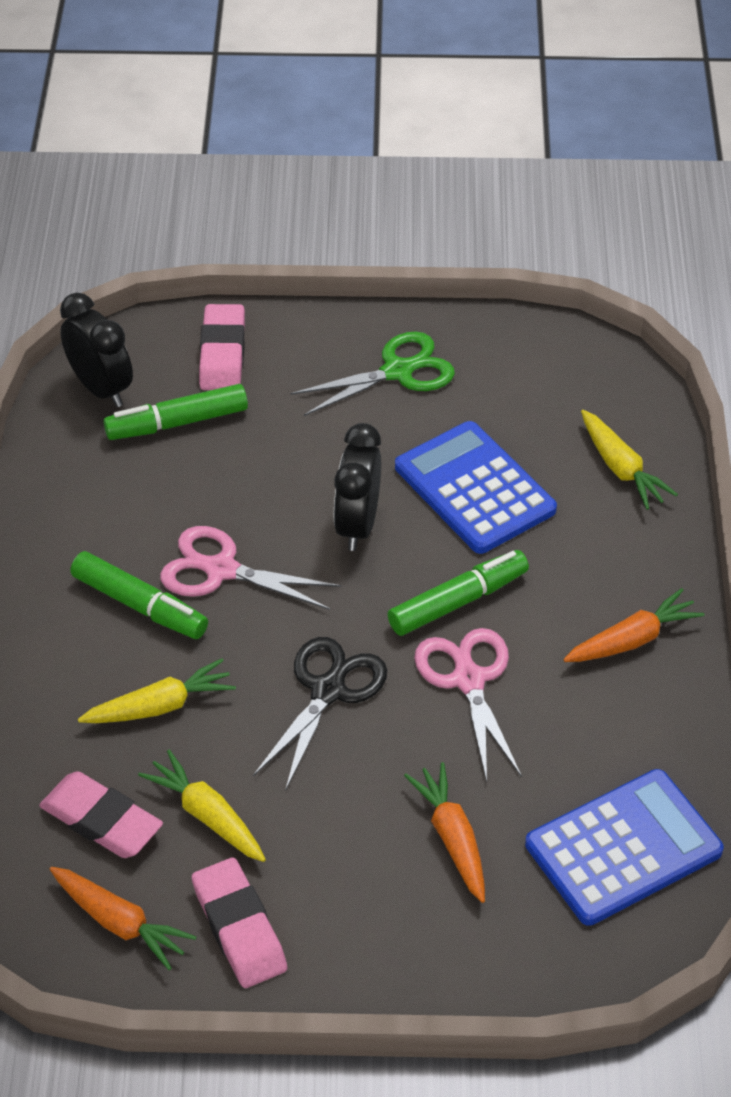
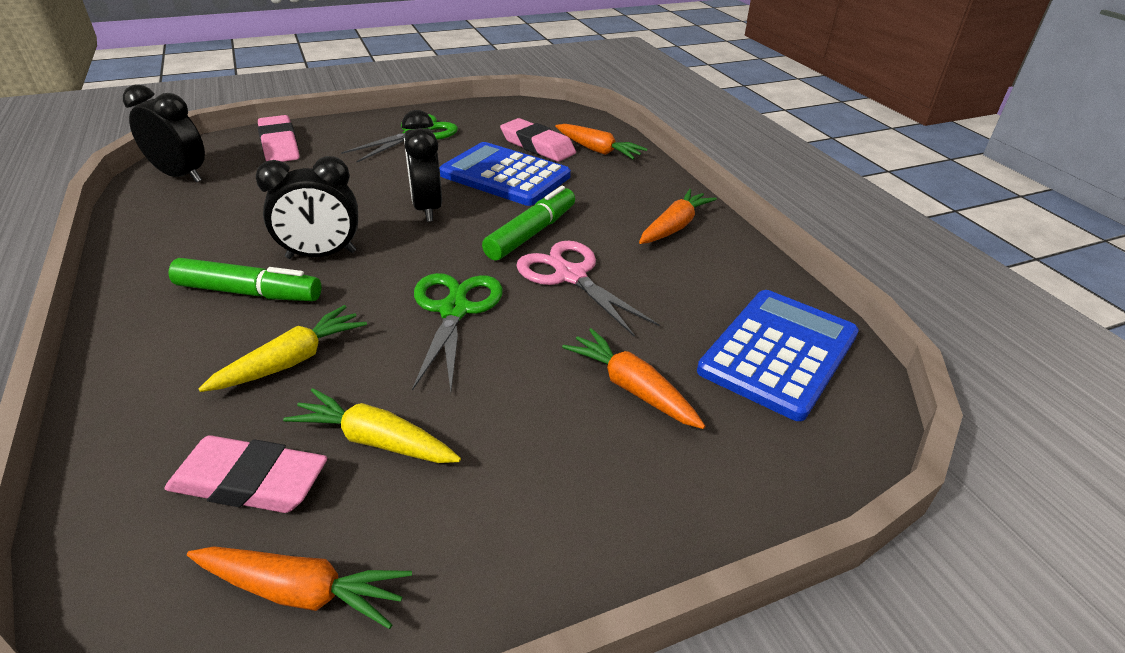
camera: 25 degrees left, 10 degrees down
(177, 423) = (253, 182): green marker -> none
(221, 570) = (321, 255): pink scissors -> black clock
(239, 928) = (458, 544): pink eraser -> pink eraser (537, 146)
(327, 691) = (454, 310): black scissors -> green scissors
(621, 468) = (597, 150): yellow carrot -> orange carrot

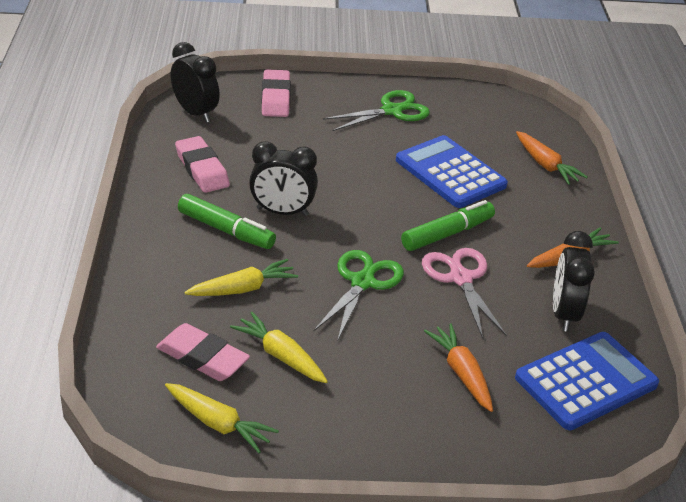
camera: 20 degrees right, 0 degrees up
(302, 591) = (218, 423): orange carrot -> yellow carrot
(427, 208) = (374, 190): black clock -> black clock (564, 314)
(537, 146) = (493, 148): pink eraser -> pink eraser (202, 169)

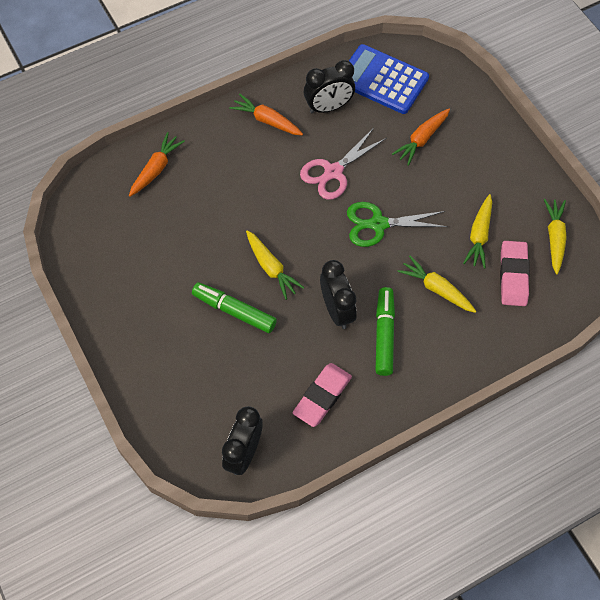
camera: 115 degrees left, 25 degrees up
(275, 98) = (177, 403): pink eraser -> none
(368, 191) = (271, 268): none -> yellow carrot
(391, 111) = (141, 303): green scissors -> none
(447, 234) = (289, 197): green marker -> green marker (234, 311)
(450, 173) = (209, 225): blue calculator -> none

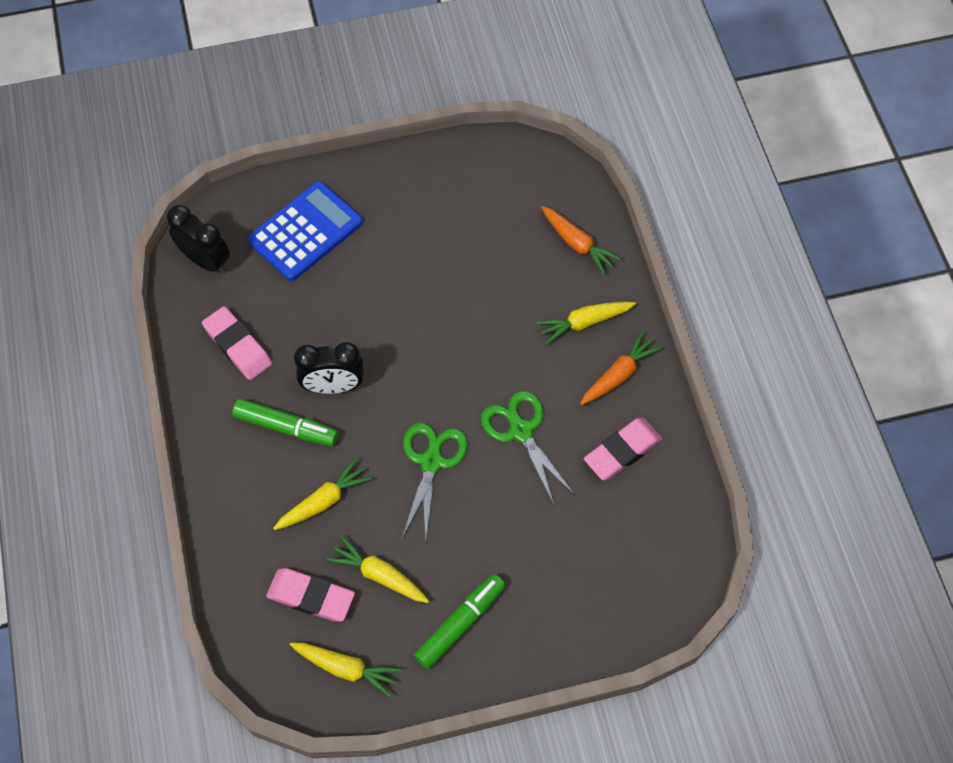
camera: 105 degrees right, 0 degrees up
(234, 311) = (368, 285): green marker -> green marker (460, 624)
(271, 268) = (409, 332): yellow carrot -> yellow carrot (584, 322)
(328, 107) = (622, 451): black clock -> pink eraser
(333, 172) = (521, 431): pink scissors -> green scissors
(382, 80) = (652, 530): blue calculator -> blue calculator (305, 232)
(422, 139) = (542, 551): orange carrot -> none

